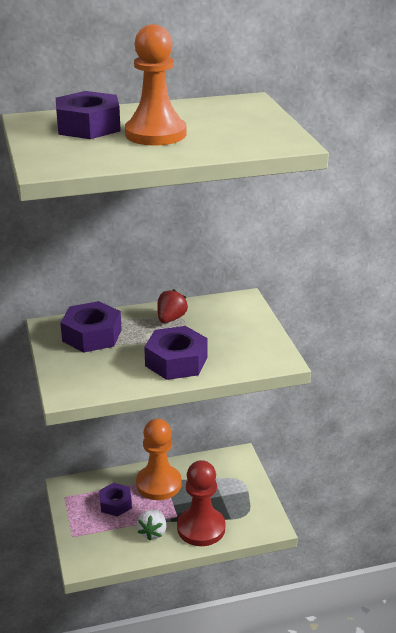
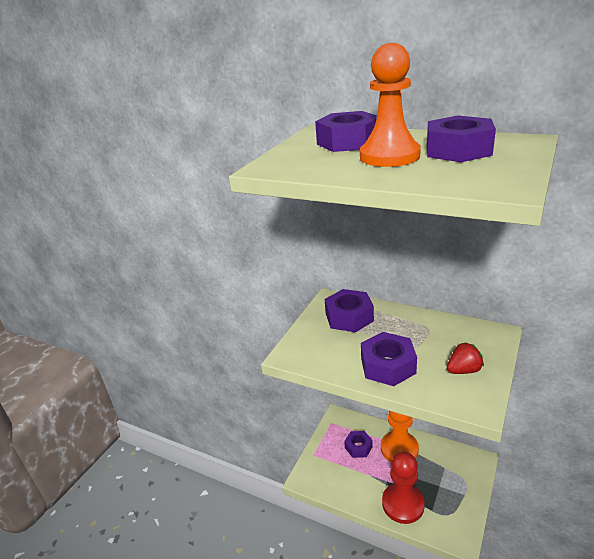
camera: 45 degrees right, 0 degrees up
(153, 532) = (366, 485): white strawberry -> none
(171, 319) = (419, 327): red strawberry -> red strawberry (463, 370)
(207, 118) = (458, 150): none -> purple nut

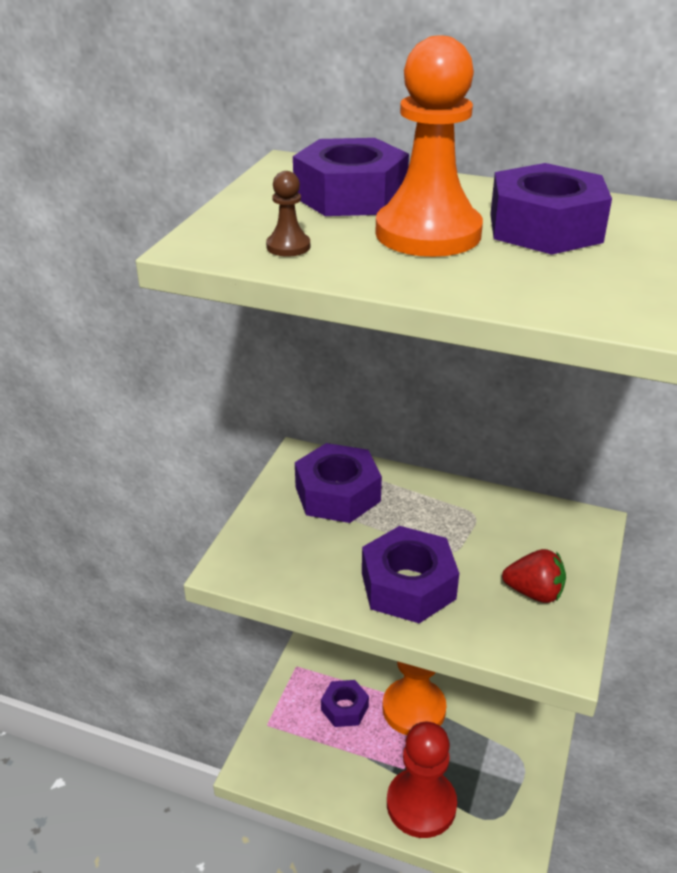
camera: 10 degrees left, 5 degrees up
(310, 166) = (288, 246): none -> brown pawn
(463, 370) = (534, 592): red strawberry -> red strawberry turned 45 degrees clockwise

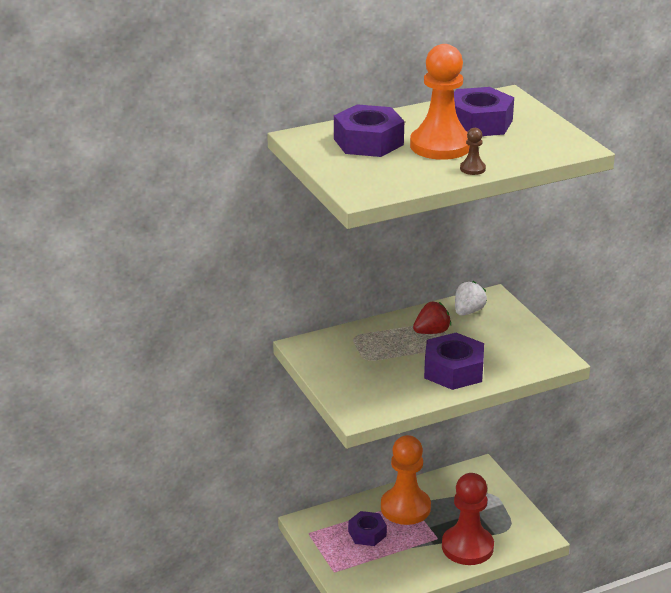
camera: 45 degrees left, 5 degrees down
(288, 246) = (399, 177): brown pawn -> brown pawn (472, 169)
(337, 494) = (353, 352): purple nut -> none
(533, 523) = (468, 311): none -> white strawberry
(534, 592) = (511, 340): red strawberry -> red strawberry (432, 332)

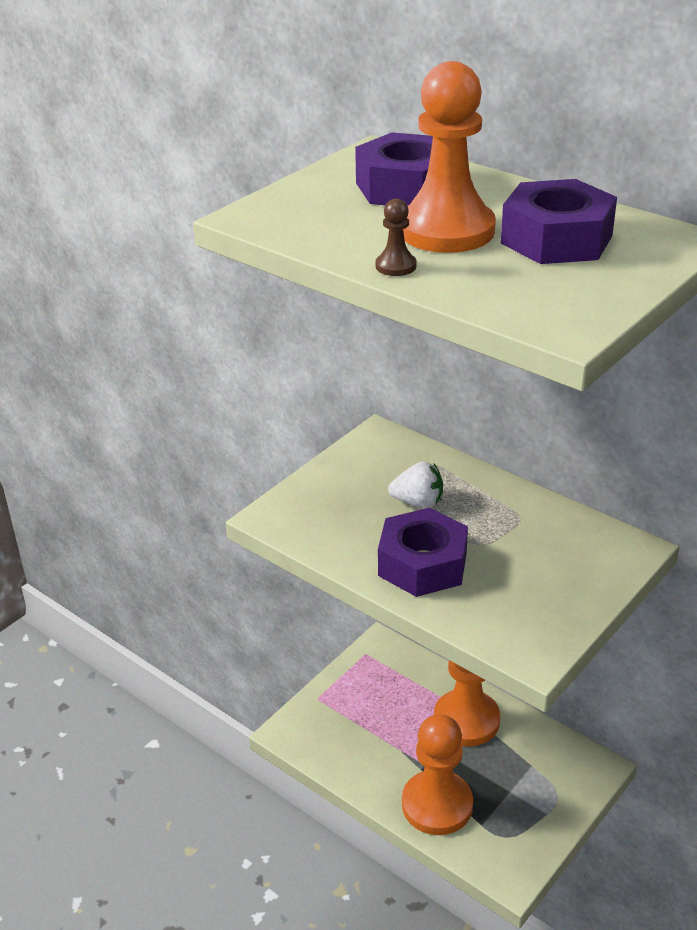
camera: 65 degrees right, 5 degrees up
(367, 533) = (397, 703): purple nut -> none
(432, 332) = (496, 520): red strawberry -> none
(467, 547) = (437, 805): red pawn -> orange pawn
(468, 311) = (575, 536): white strawberry -> white strawberry (418, 503)

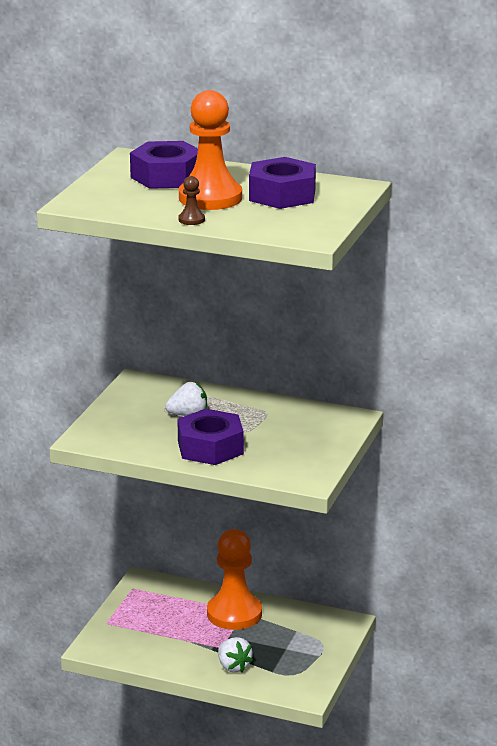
camera: 20 degrees left, 10 degrees down
(437, 805) = (233, 666): orange pawn -> white strawberry

